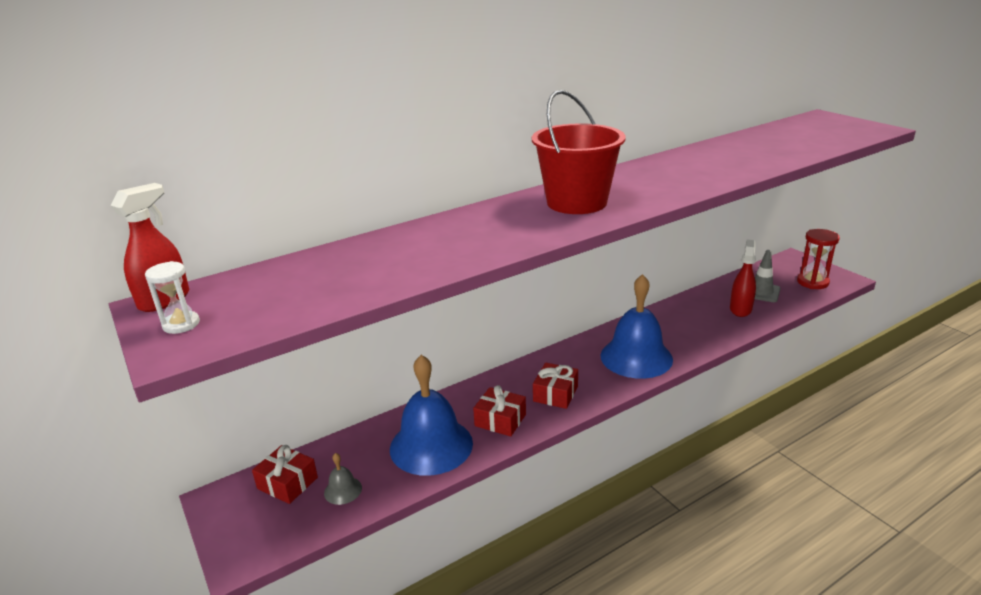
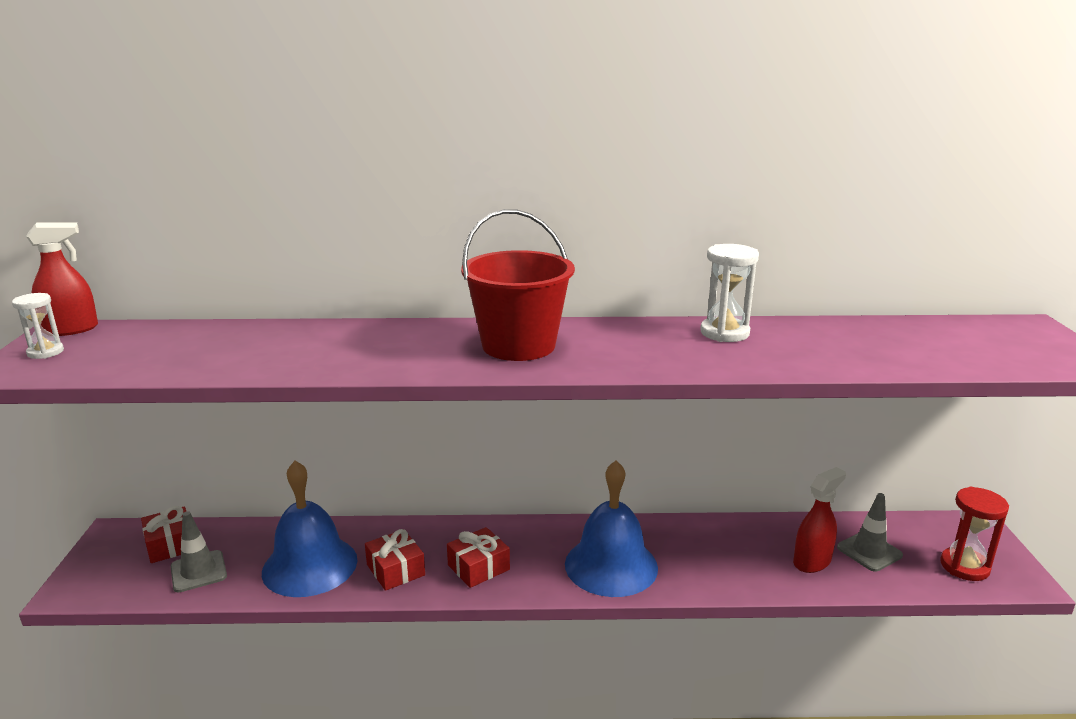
camera: 30 degrees right, 5 degrees down
(343, 490) = (198, 571): grey bell -> grey traffic cone
(684, 160) = (724, 333): none -> white hourglass

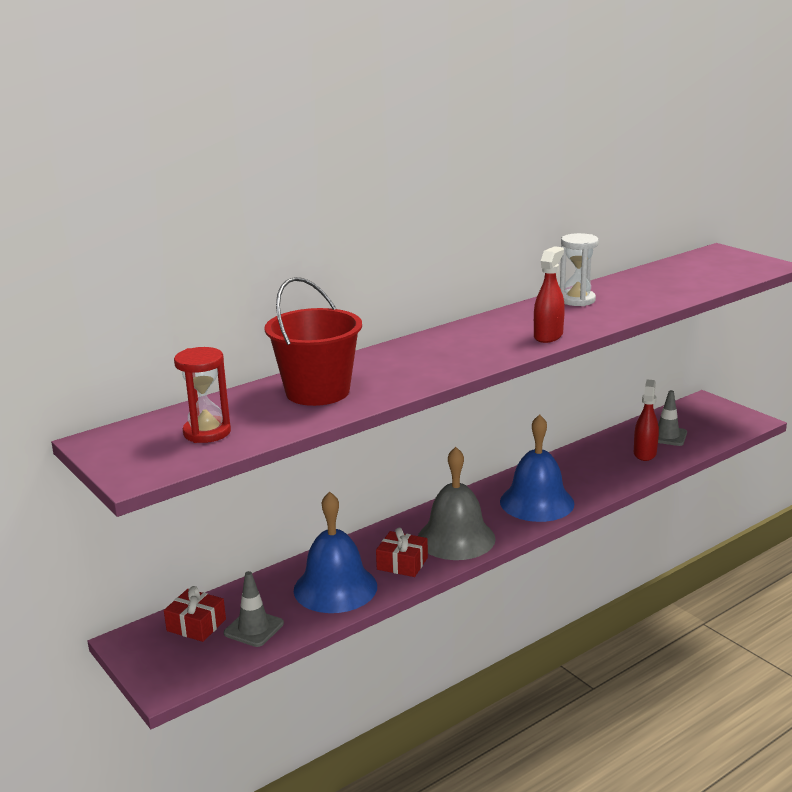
camera: 35 degrees left, 0 degrees up
(45, 352) = (132, 456): white hourglass -> none
(71, 329) = (105, 437): red spray bottle -> red spray bottle (548, 336)
(478, 567) = (456, 538): red gift -> grey bell
(518, 345) = (473, 343): red bucket -> red bucket (317, 392)
(964, 566) = (721, 425): red hourglass -> red hourglass (207, 432)

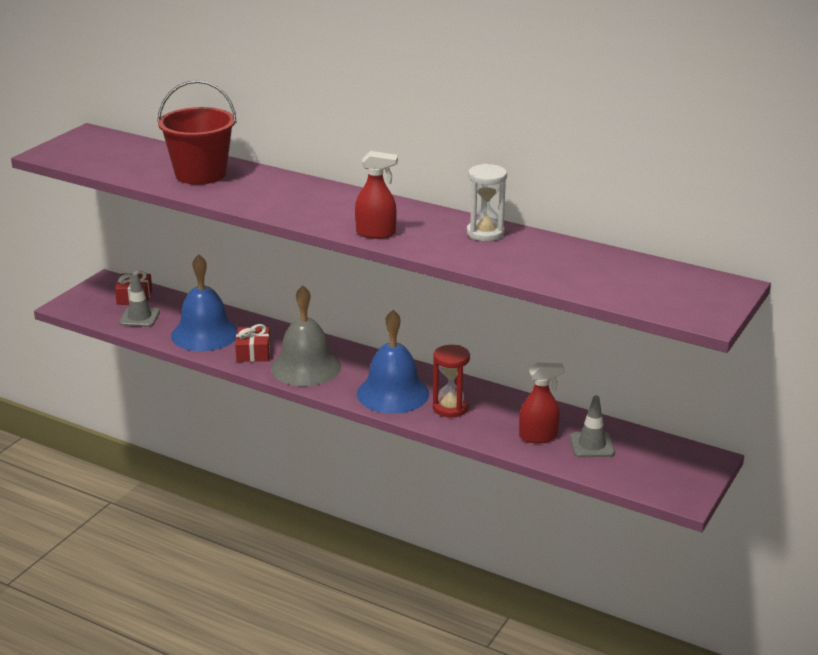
camera: 65 degrees right, 5 degrees up
(207, 432) = (115, 157): red hourglass -> red hourglass (450, 408)

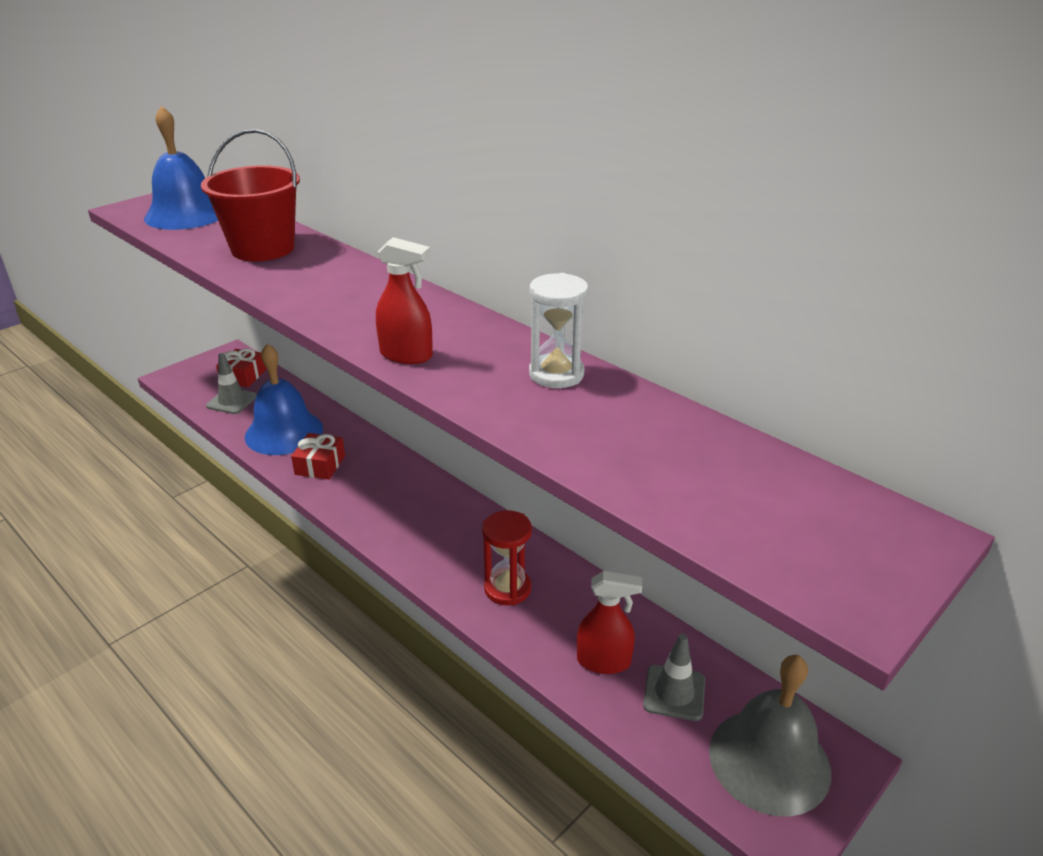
camera: 15 degrees right, 5 degrees up
(305, 367) = (365, 495): grey bell -> grey bell (769, 760)
(393, 393) = (447, 552): blue bell -> blue bell (186, 214)

